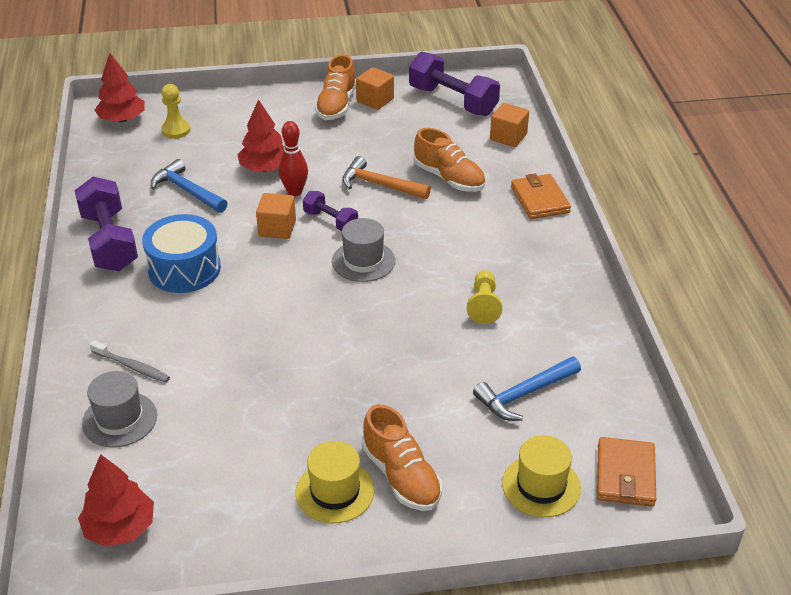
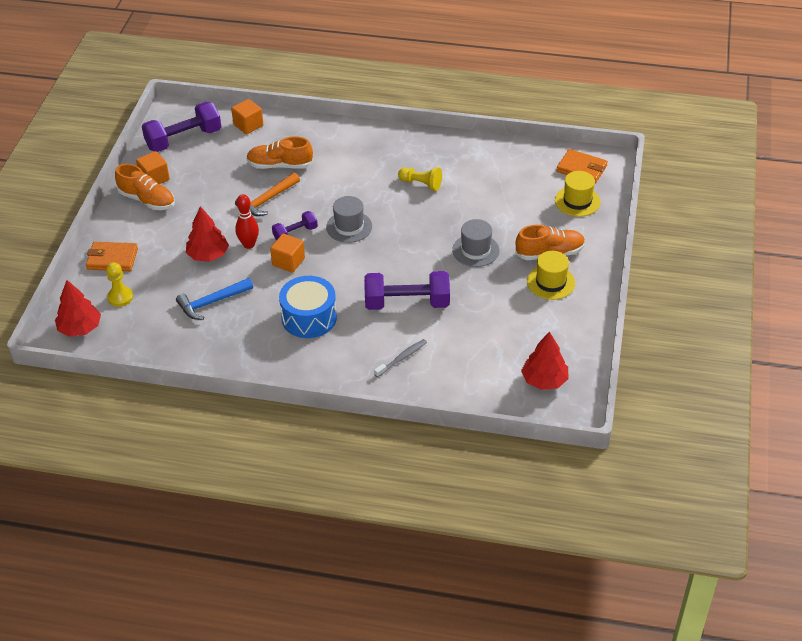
camera: 70 degrees left, 5 degrees up
(109, 242) = (252, 355): purple dumbbell -> purple dumbbell (407, 303)
(119, 419) = (450, 370): grey hat -> grey hat (475, 250)
(449, 178) = (280, 165): orange shoe -> orange shoe turned 150 degrees counterclockwise
(524, 394) = (506, 188): blue hammer -> none
(539, 200) = (329, 131): orange wallet -> orange wallet (112, 259)

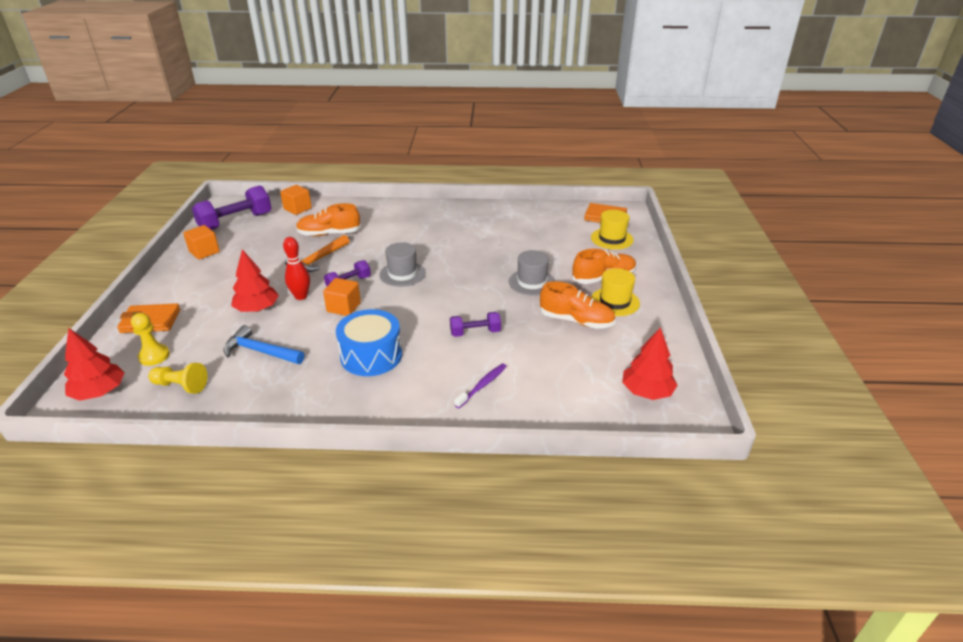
camera: 10 degrees left, 10 degrees down
(147, 200) = (195, 269): orange shoe -> orange shoe (576, 321)
(212, 302) = (260, 351): blue hammer -> blue hammer turned 60 degrees clockwise
(402, 358) = (482, 385): grey toothbrush -> purple toothbrush
(407, 303) = (475, 332): purple dumbbell -> purple dumbbell, size x0.55
(421, 184) = (465, 237): yellow pawn -> yellow pawn (181, 386)

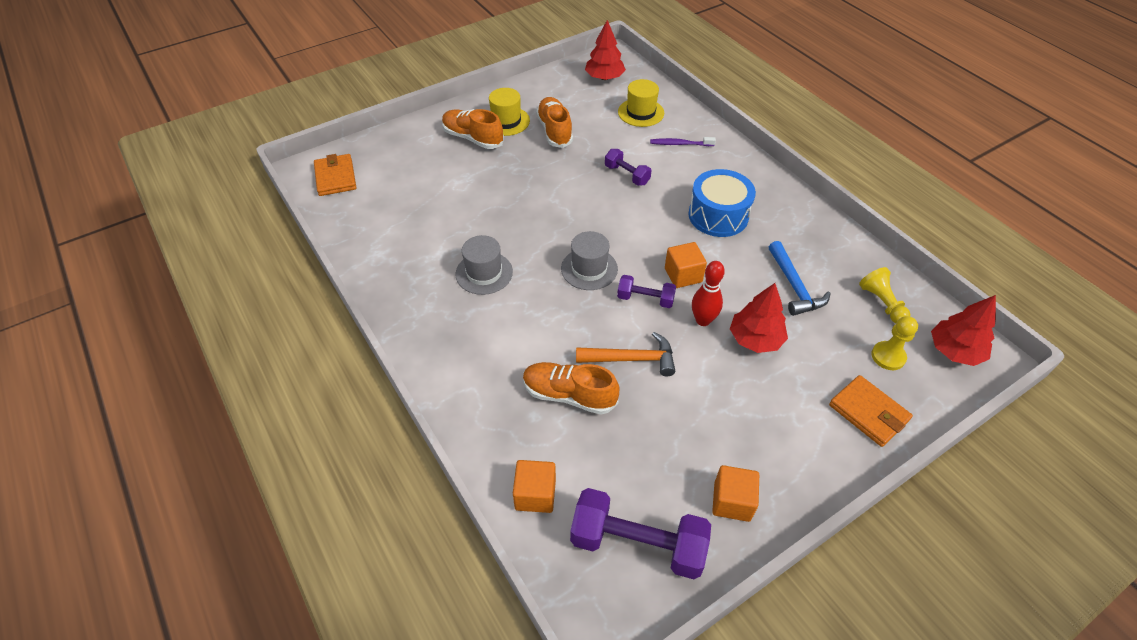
camera: 125 degrees left, 15 degrees up
(329, 234) = (569, 395): orange shoe -> orange shoe turned 150 degrees clockwise
(531, 282) = (519, 176): grey hat -> grey hat (484, 273)
(612, 239) = (387, 157): yellow hat -> yellow hat (641, 112)

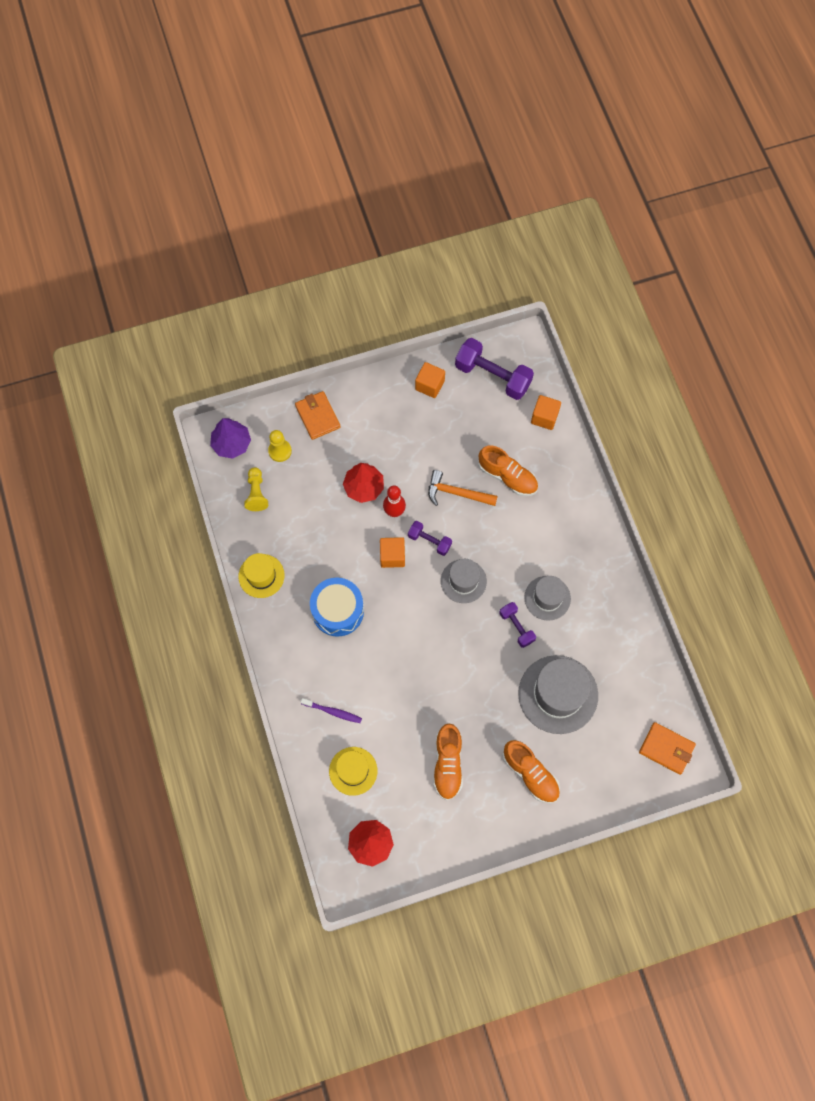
camera: 165 degrees left, 20 degrees up
(335, 177) = (666, 748): orange wallet -> orange wallet turned 60 degrees counterclockwise
(456, 196) = (558, 694): none -> grey hat
(506, 121) = (492, 793): yellow hat -> yellow hat (261, 576)
(627, 175) = (398, 681): purple dumbbell -> purple dumbbell (516, 627)
(794, 286) = (312, 524): blue hammer -> none
(954, 351) = (231, 444): red tree -> purple tree

